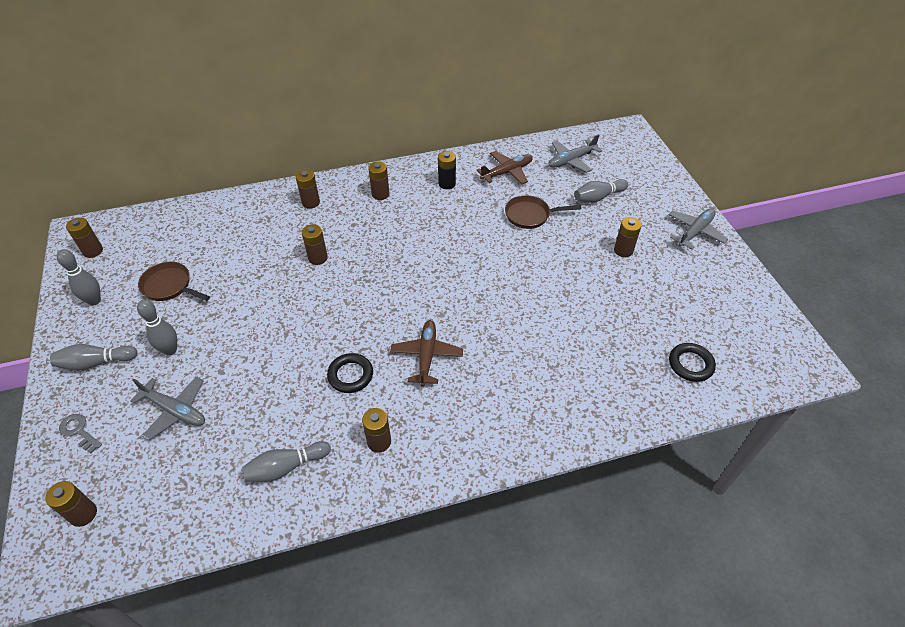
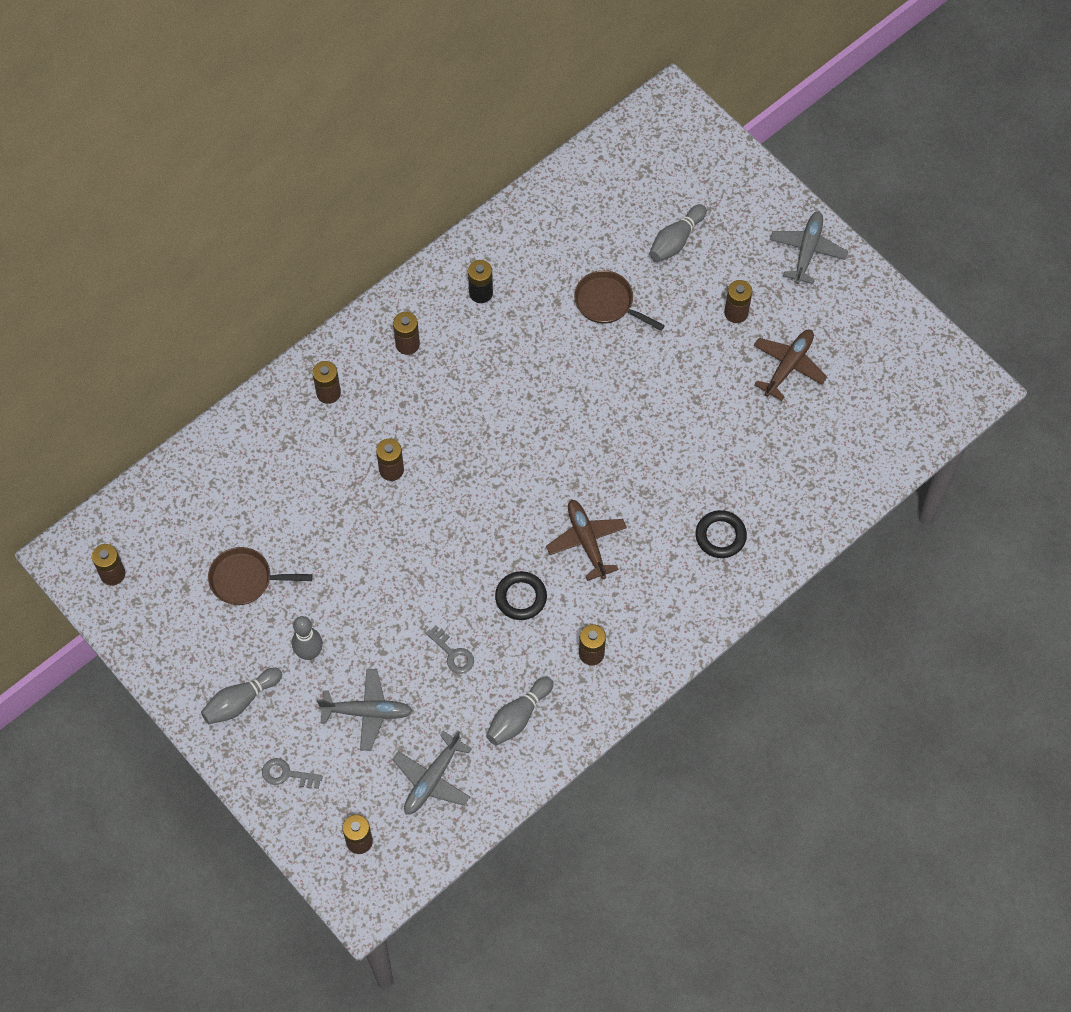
camera: 25 degrees left, 15 degrees up
(94, 301) = (173, 634): grey bowling pin -> none
(271, 395) = (453, 653): none -> grey key
(507, 172) = (546, 243): brown plane -> brown plane (788, 366)
(530, 215) = (607, 303): brown pan -> brown pan turned 60 degrees clockwise
(571, 160) = (618, 189): grey plane -> grey plane (432, 779)
(690, 364) = (857, 437): black ring -> black ring (720, 536)

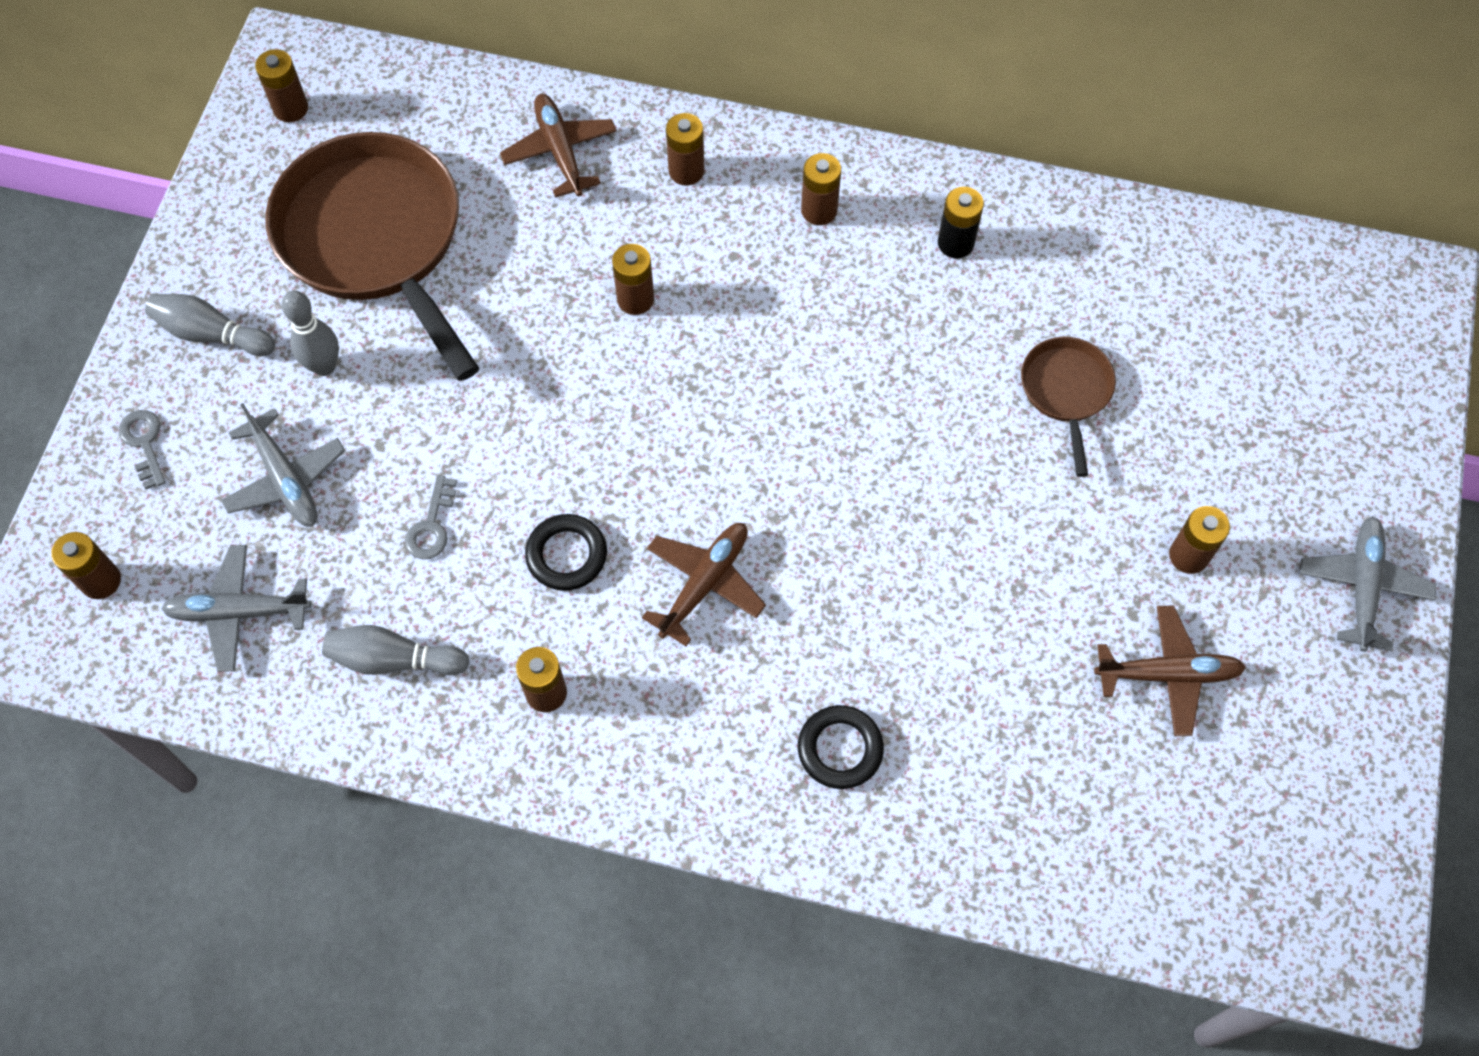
camera: 55 degrees right, 0 degrees up
(245, 579) = (376, 240): brown pan -> brown pan, size x2.12
(262, 449) = (560, 151): none -> brown plane
(676, 240) = (1228, 415): grey bowling pin -> none
(807, 251) = (1362, 587): grey plane -> grey plane turned 60 degrees counterclockwise

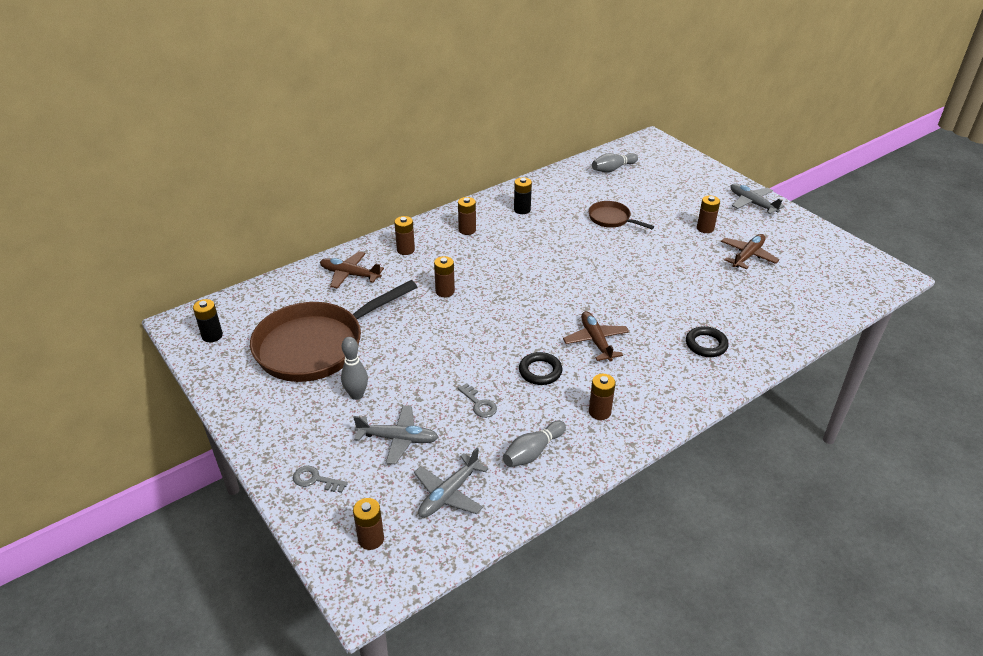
camera: 50 degrees left, 25 degrees down
(212, 334) = (289, 423): grey bowling pin -> grey bowling pin (613, 169)
(291, 108) = (212, 336): brown battery -> black battery
(376, 240) = (316, 345): brown pan -> brown pan turned 45 degrees counterclockwise

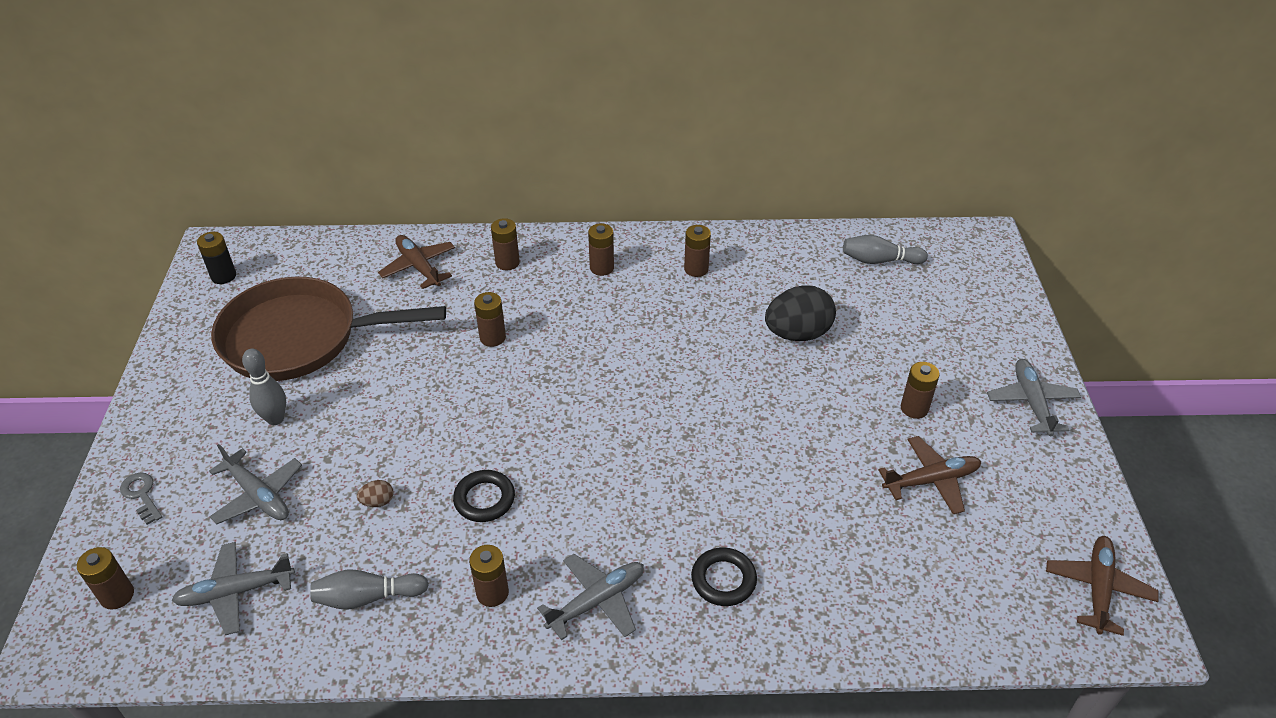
camera: 35 degrees right, 5 degrees up
(479, 404) = (378, 502): grey key -> brown egg
(522, 210) = (696, 269): black battery -> brown battery
(596, 341) = (591, 495): brown plane -> brown plane (1098, 588)
(611, 219) = (797, 333): brown pan -> black egg
(657, 386) = (597, 601): none -> grey plane

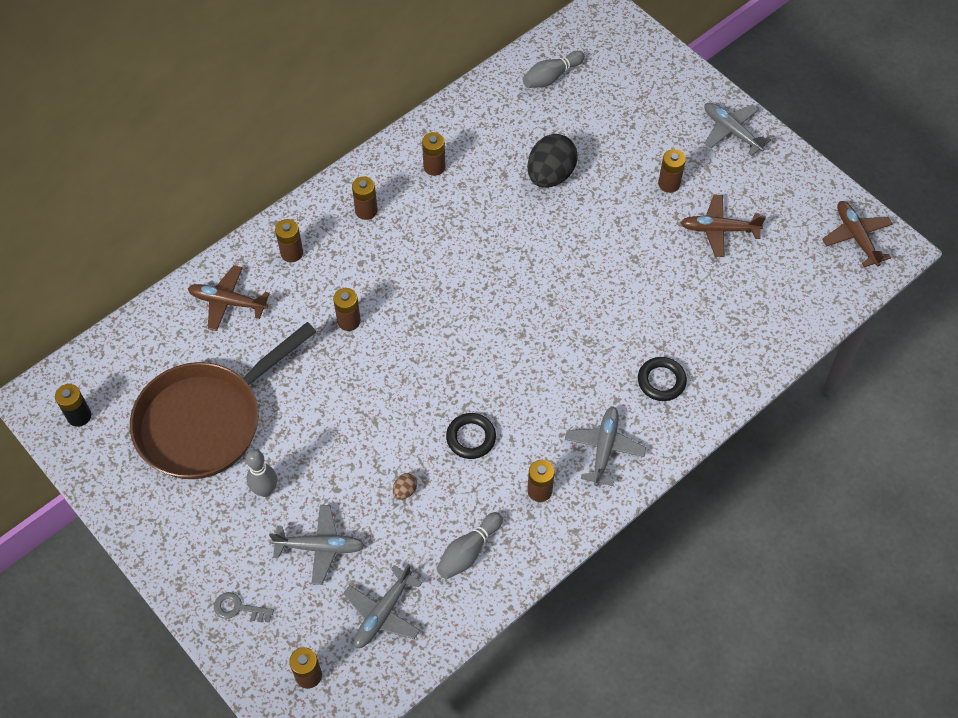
camera: 40 degrees left, 15 degrees up
(931, 480) = (719, 230): brown plane -> brown plane turned 120 degrees counterclockwise

